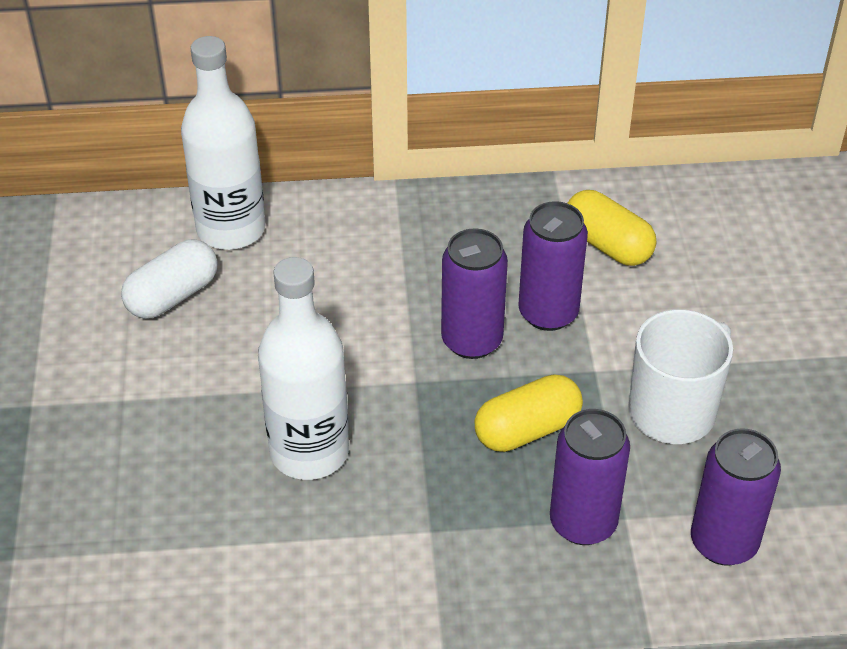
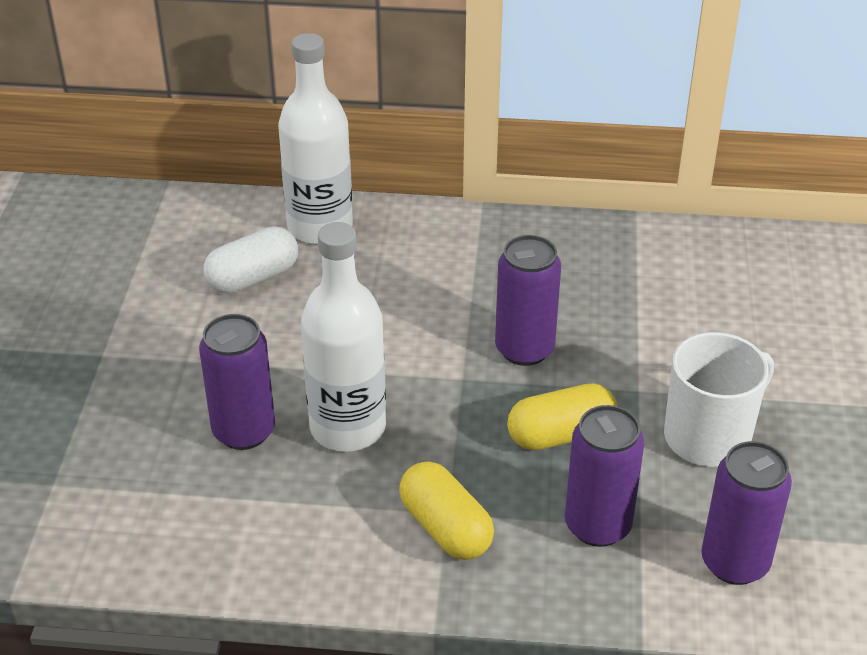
camera: 10 degrees right, 5 degrees down
(548, 313) = (603, 334): purple can -> purple can (244, 431)
(607, 245) = (674, 280): yellow capsule -> yellow capsule (445, 528)

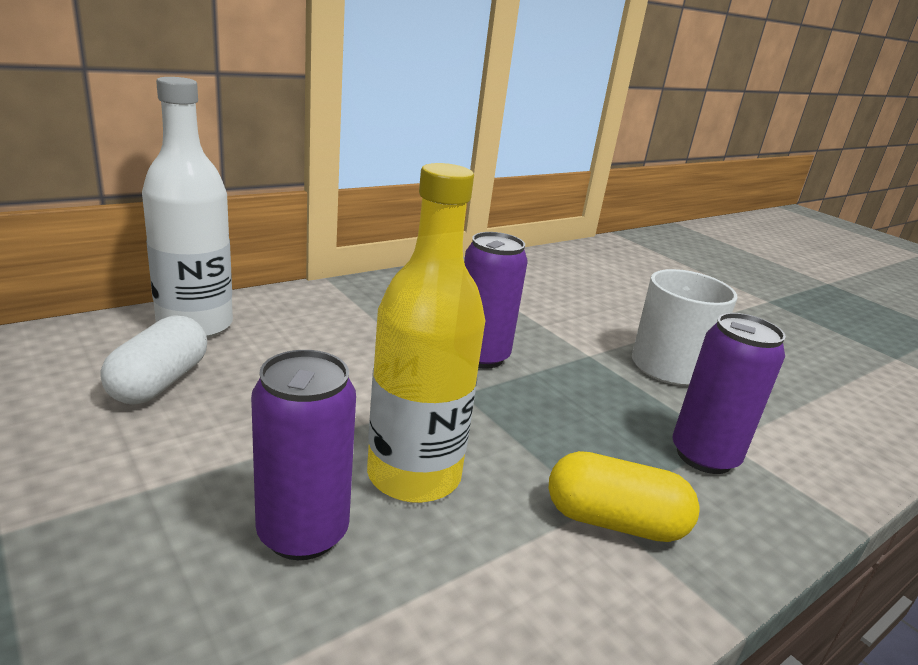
camera: 45 degrees left, 15 degrees down
(348, 427) = (414, 475): white bottle -> yellow bottle
(561, 435) = (587, 403): yellow capsule -> none
(734, 563) = (806, 437): purple can -> none

